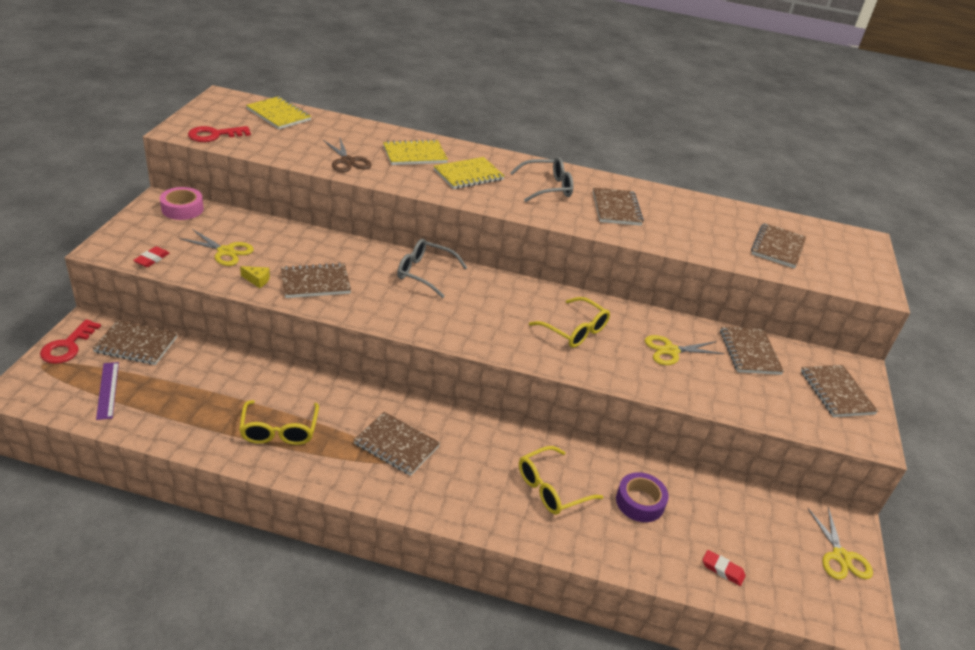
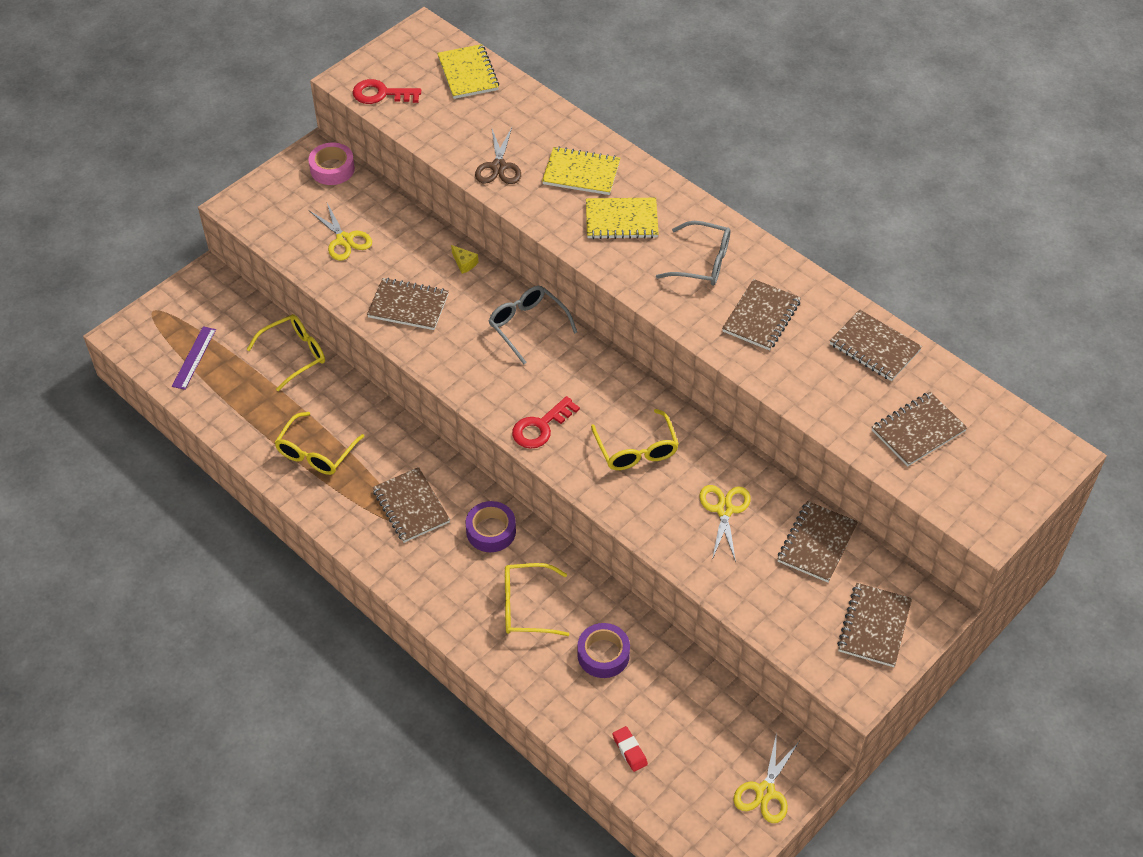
camera: 35 degrees right, 15 degrees up
(67, 346) = (181, 297): red key -> red key (541, 427)
(136, 345) = (239, 313): brown notebook -> brown notebook (874, 347)
(152, 259) = (271, 231): red eraser -> none
(210, 361) = (295, 354): none -> yellow glasses
(257, 280) = (354, 286): yellow cheese -> yellow cheese (464, 263)
(478, 441) = (491, 531): none -> purple tape
(671, 351) = (724, 510): yellow scissors -> yellow scissors turned 75 degrees clockwise

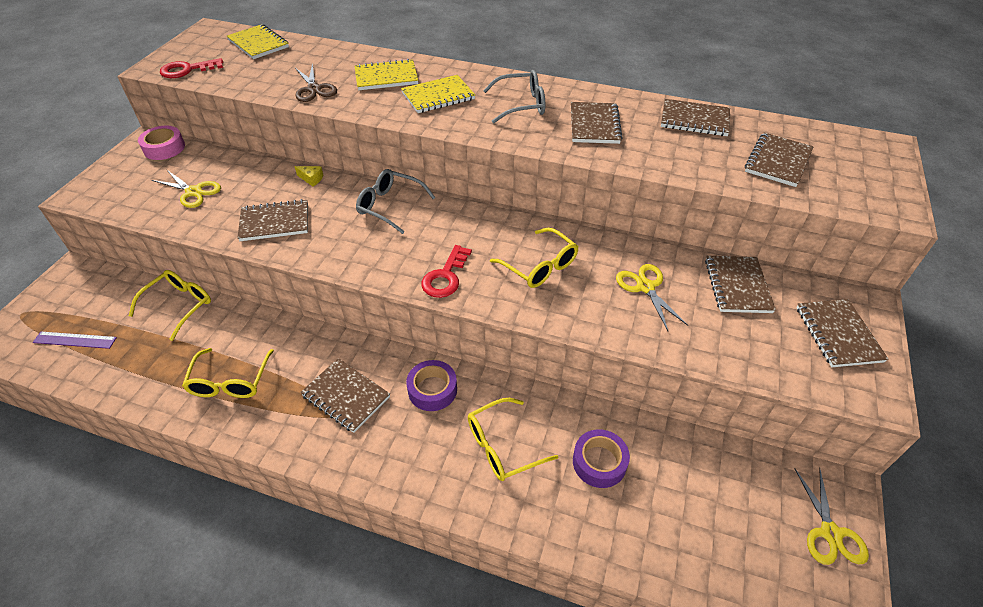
camera: 25 degrees left, 5 degrees down
(194, 357) = (75, 340): purple ruler -> purple ruler turned 75 degrees counterclockwise
(629, 750) = (685, 550): red eraser -> none

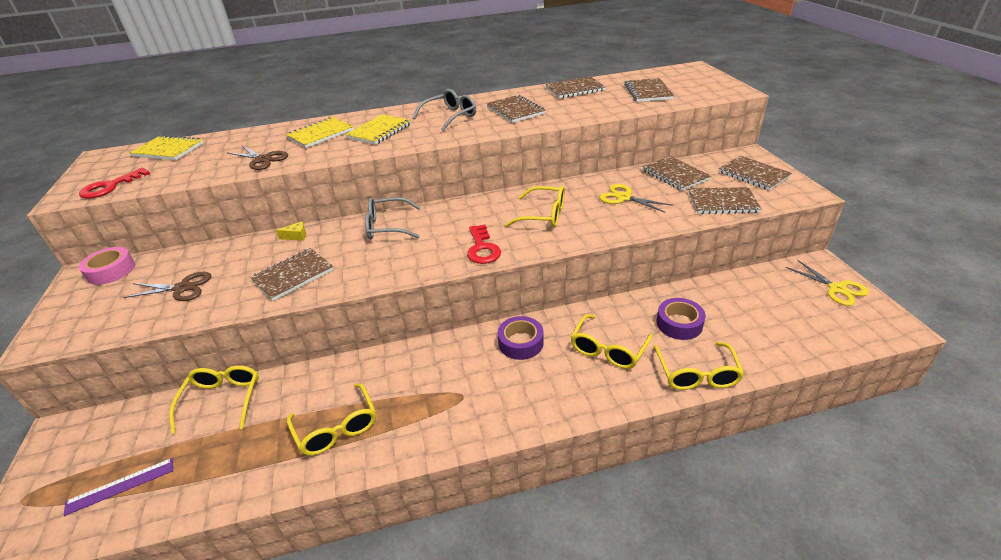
camera: 30 degrees left, 10 degrees down
(193, 192) = (182, 288): yellow scissors -> brown scissors
(346, 396) = (455, 383): brown notebook -> brown notebook (722, 203)
(559, 528) = (697, 374): none -> yellow glasses

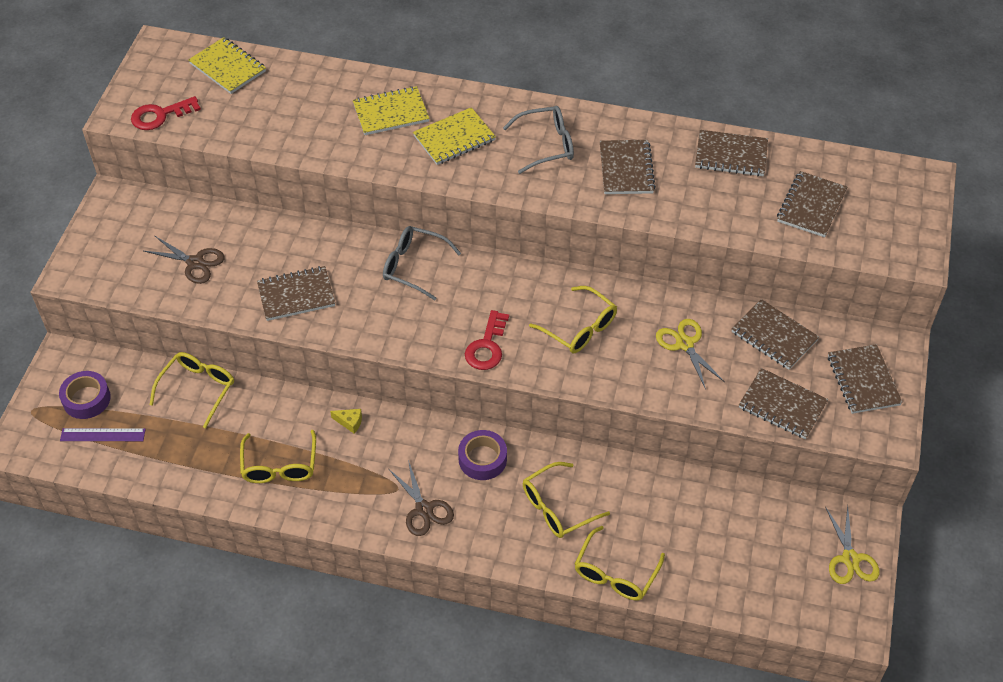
camera: 25 degrees right, 15 degrees up
(111, 271) = (138, 205): pink tape -> none
(263, 159) = (314, 136): brown scissors -> brown scissors (424, 509)
(296, 236) = (320, 237): yellow cheese -> yellow cheese (350, 422)
(675, 175) = (774, 336): brown notebook -> brown notebook turned 45 degrees counterclockwise
(679, 324) = (648, 515): purple tape -> purple tape (86, 399)

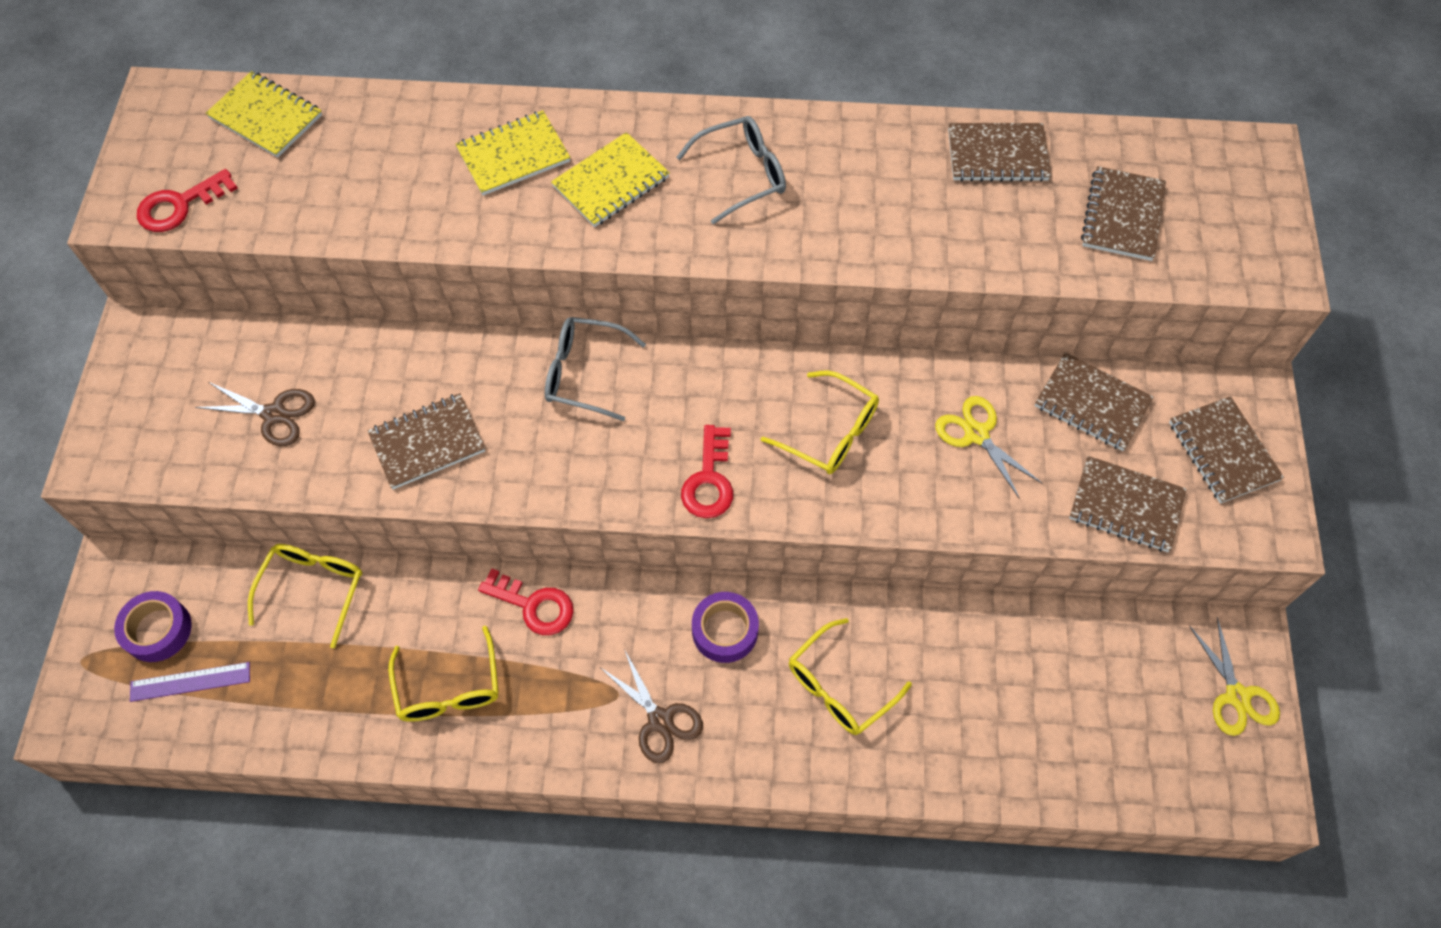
camera: 10 degrees left, 10 degrees up
(350, 422) = (533, 605): yellow cheese -> red key
(615, 574) = (936, 772): yellow glasses -> none
(626, 169) = (860, 196): brown notebook -> none

